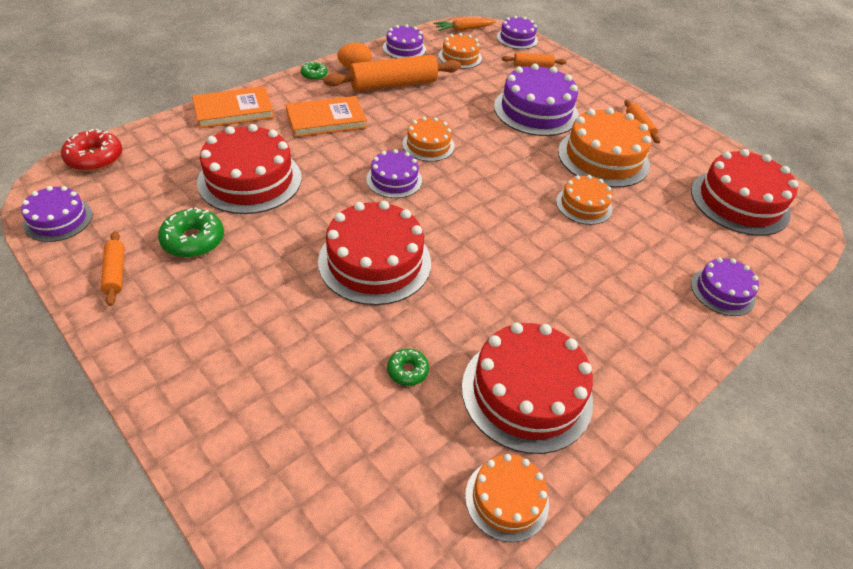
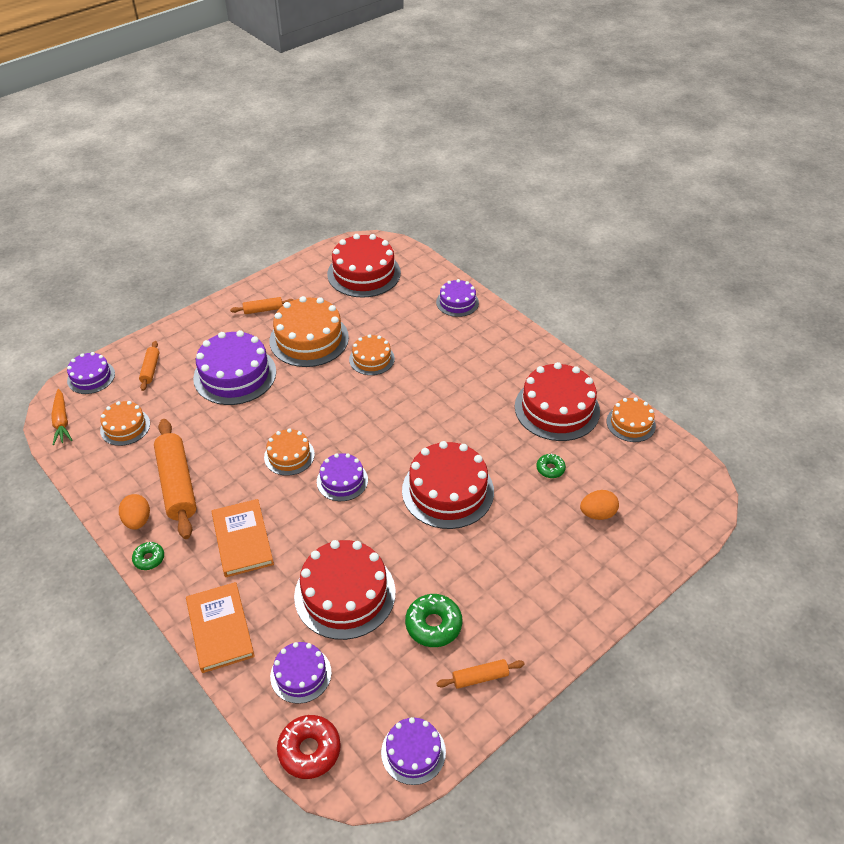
camera: 85 degrees left, 0 degrees up
(322, 420) = (597, 513): none -> orange egg
(404, 48) = (98, 476): purple cake -> purple cake (301, 674)

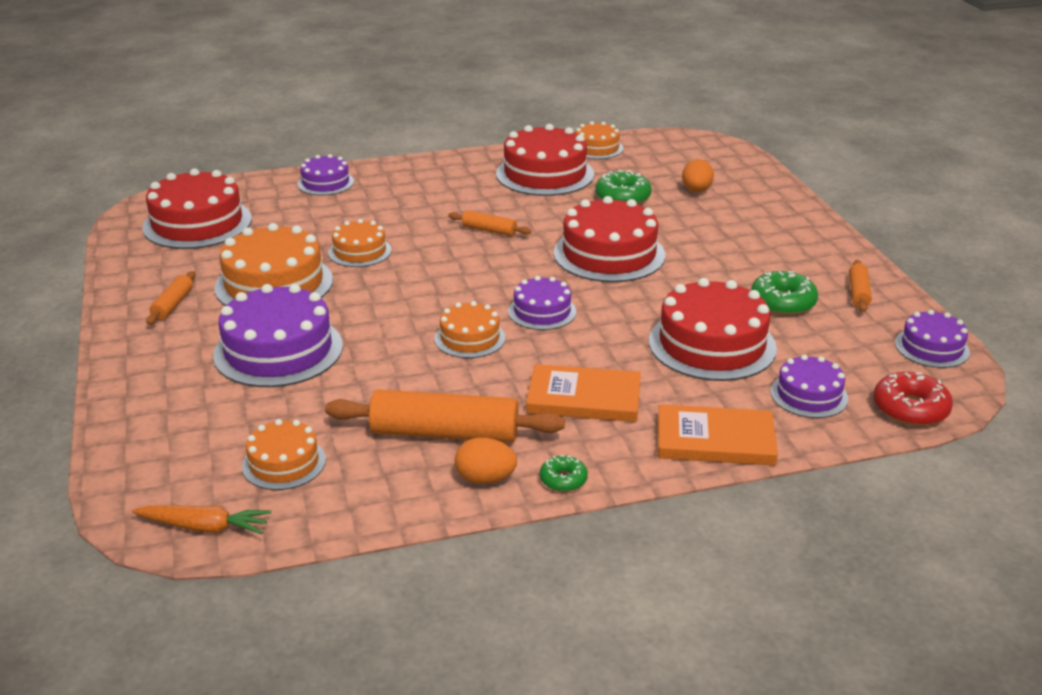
camera: 65 degrees left, 15 degrees down
(91, 377) = (131, 481): purple cake -> none
(150, 369) = (183, 420): orange rolling pin -> orange rolling pin (489, 230)
(550, 469) = (622, 197): green donut -> green donut, size x1.71

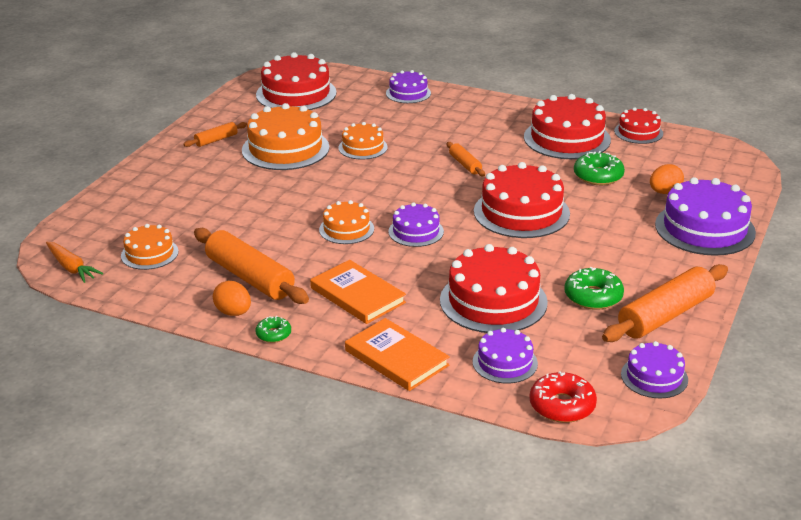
camera: 40 degrees right, 0 degrees up
(278, 350) = (232, 190): purple cake -> purple cake (705, 228)
(596, 148) = (638, 132): orange cake -> red cake
(858, 293) = (665, 315): orange rolling pin -> orange rolling pin, size x2.01

